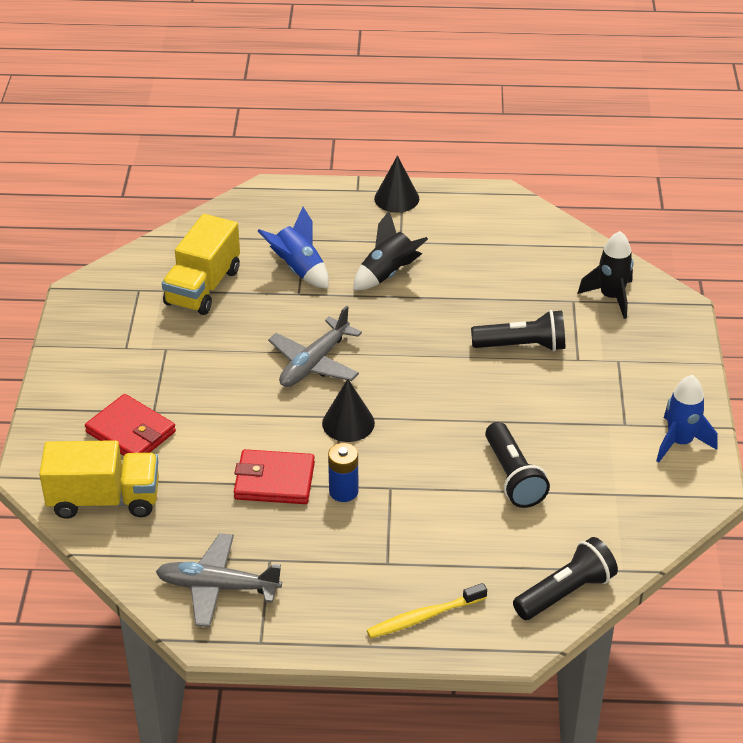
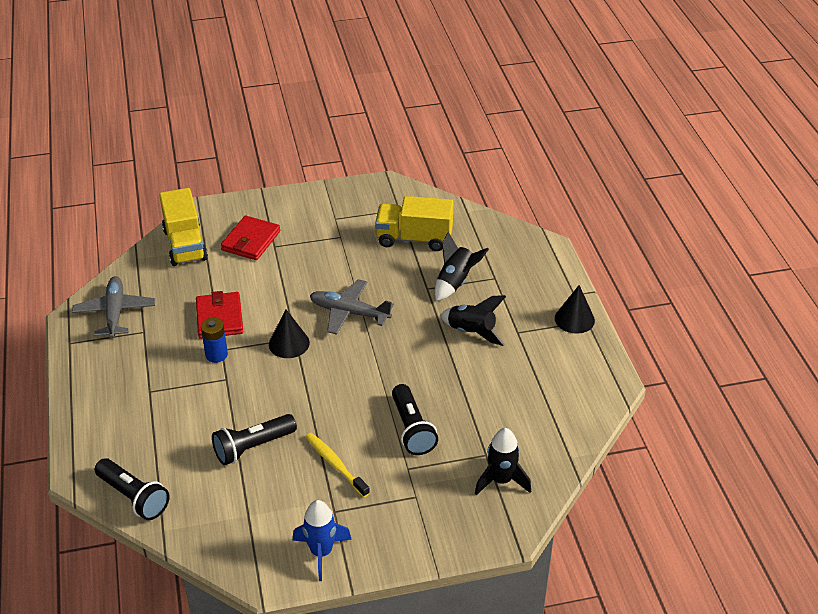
camera: 75 degrees right, 0 degrees up
(299, 270) = (455, 282): blue rocket -> black rocket
(424, 617) = (99, 420): yellow toothbrush -> yellow toothbrush (335, 464)

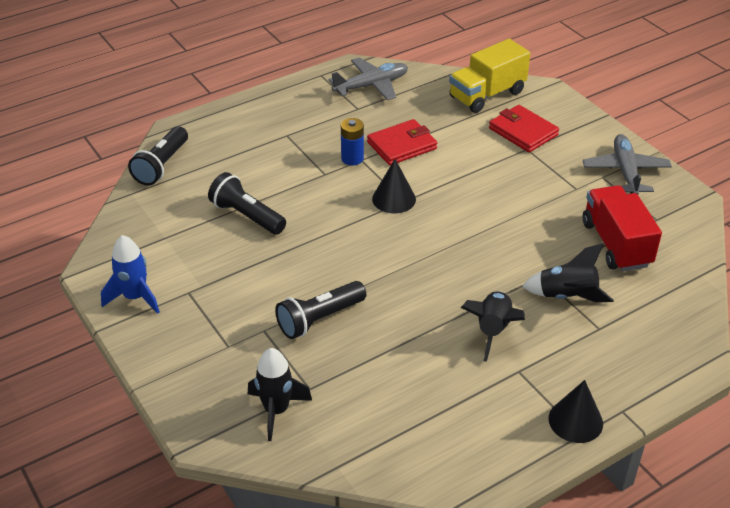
camera: 70 degrees right, 0 degrees up
(251, 241) = (523, 132): red wallet -> red wallet turned 45 degrees clockwise
(335, 464) = (247, 276): yellow toothbrush -> none
(349, 312) = (463, 227): grey plane -> grey plane (625, 171)
(414, 239) = (616, 244): yellow truck -> red truck

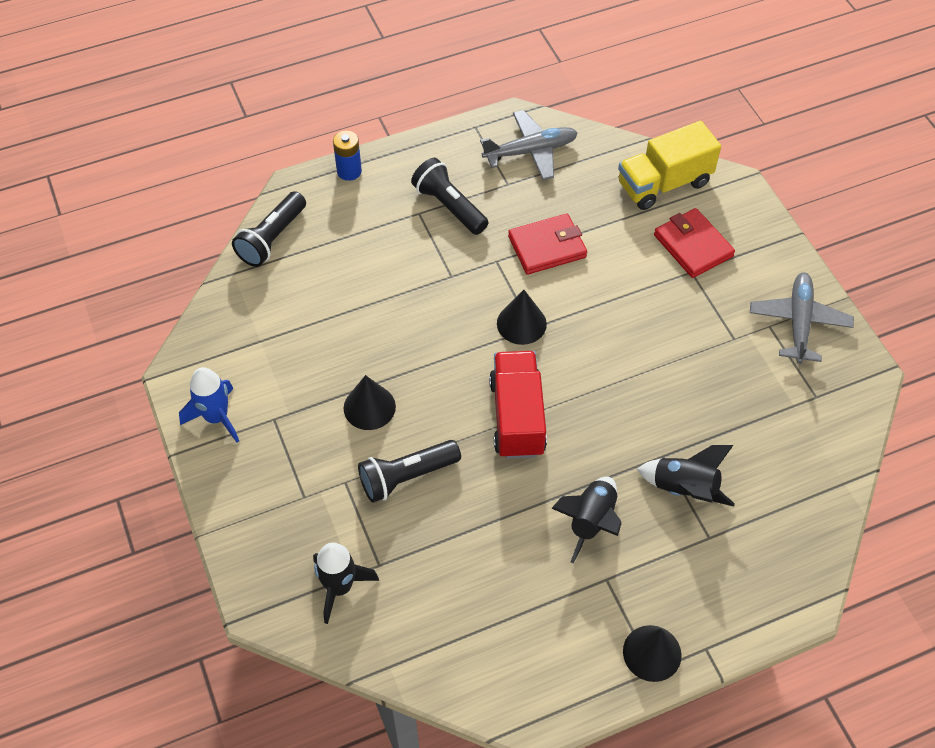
camera: 10 degrees right, 15 degrees up
(247, 216) = (353, 324): black flashlight -> black flashlight (449, 206)
(274, 273) = (369, 407): none -> black cone
(352, 158) = (486, 258): blue battery -> blue battery (349, 171)
(616, 244) = (759, 425): red truck -> red truck (517, 417)

